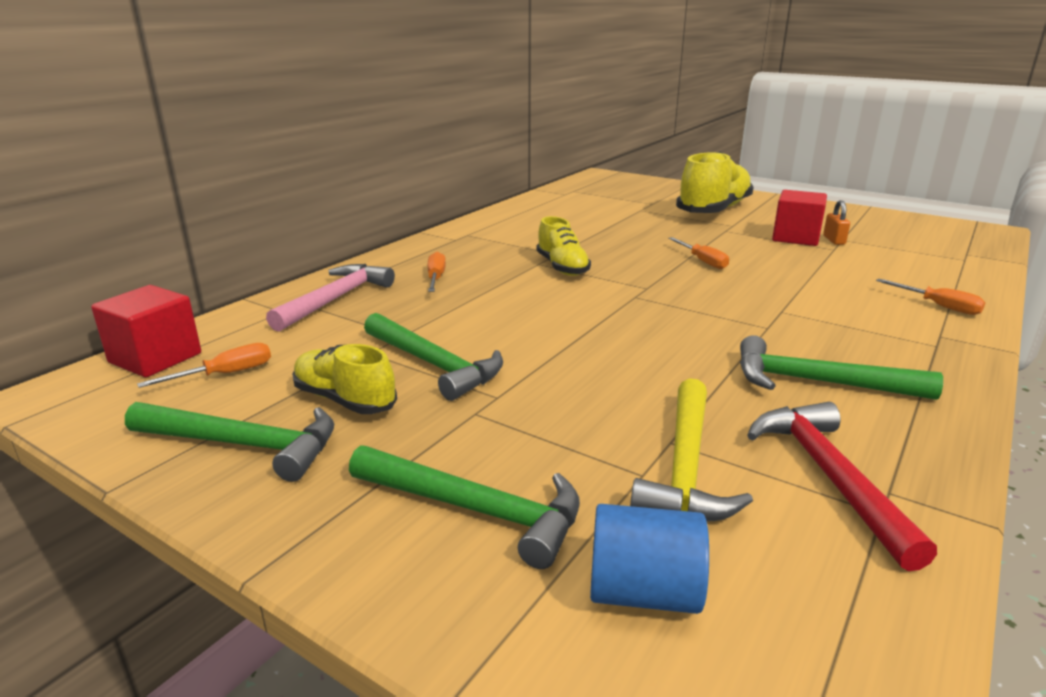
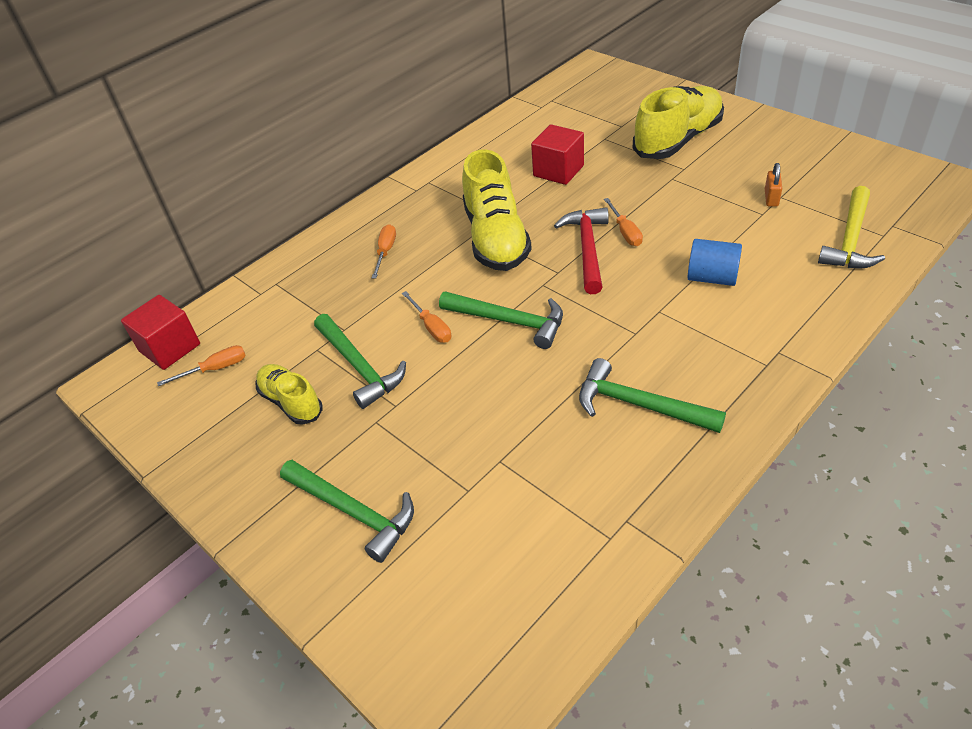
camera: 15 degrees right, 20 degrees up
(244, 445) = (223, 443): green hammer -> green hammer (509, 321)
(336, 299) = (302, 279): pink hammer -> none
(562, 267) = (496, 238): yellow shoe -> yellow shoe, size x1.75
(643, 592) = (431, 584): blue cylinder -> blue cylinder (712, 278)
(685, 467) = (499, 486): yellow hammer -> yellow hammer (850, 239)
(795, 238) = (735, 193): red cube -> red cube (558, 171)
(829, 476) = (593, 503): red hammer -> red hammer (587, 249)
(938, 306) = (805, 310): orange screwdriver -> orange screwdriver (431, 327)

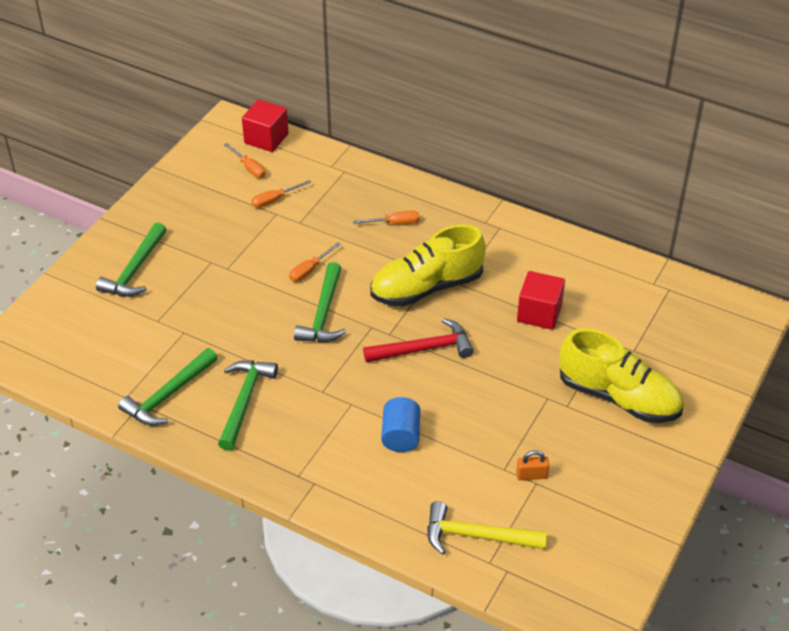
camera: 70 degrees right, 0 degrees up
(291, 402) = (223, 215): yellow shoe -> none
(359, 367) = (261, 241): green hammer -> green hammer (168, 395)
(625, 232) = (454, 371): orange screwdriver -> orange screwdriver (274, 200)

